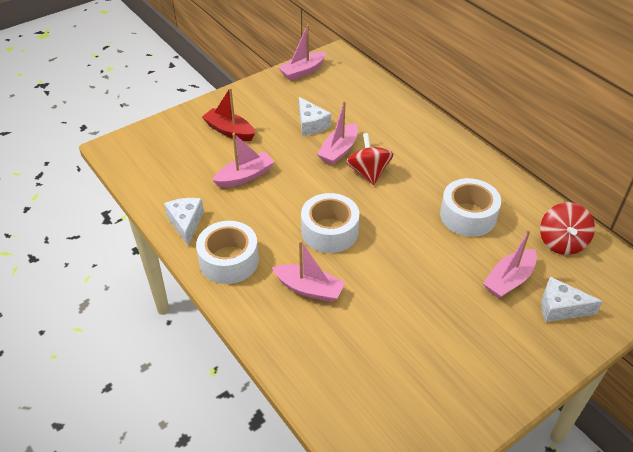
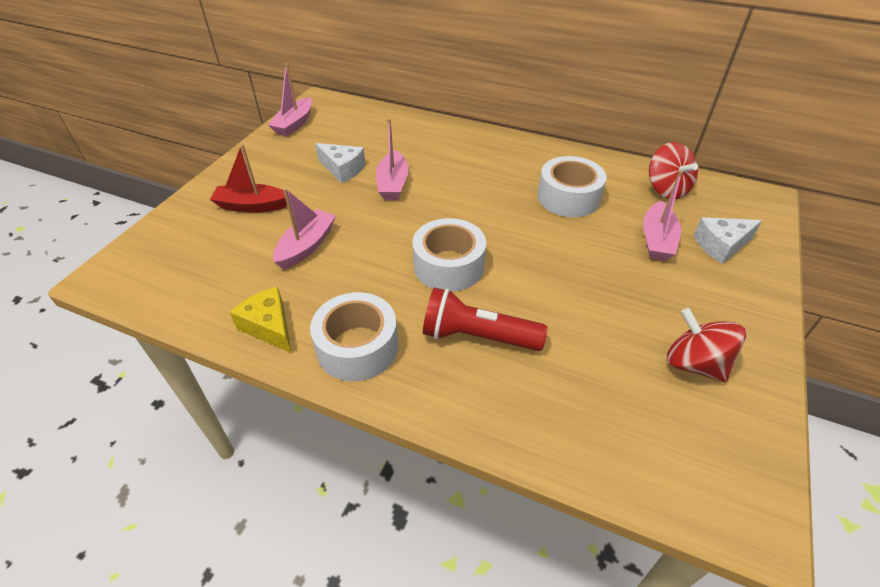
camera: 30 degrees left, 0 degrees up
(186, 223) = (269, 326): white cheese -> yellow cheese
(309, 289) = (477, 336): pink boat -> red flashlight
(368, 172) = (440, 193): red spinning top -> red spinning top (694, 364)

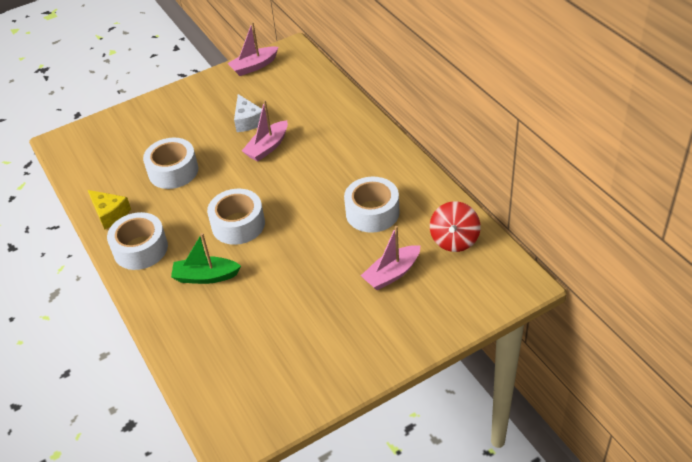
camera: 40 degrees right, 0 degrees up
(252, 206) = (169, 126): red boat -> none
(269, 326) = (110, 214): yellow cheese -> yellow cheese turned 135 degrees clockwise
(307, 246) = (173, 171): pink boat -> white tape
(477, 336) = (206, 276): red flashlight -> green boat
(694, 364) = (305, 359): red spinning top -> none
(721, 245) = (432, 300): white cheese -> none

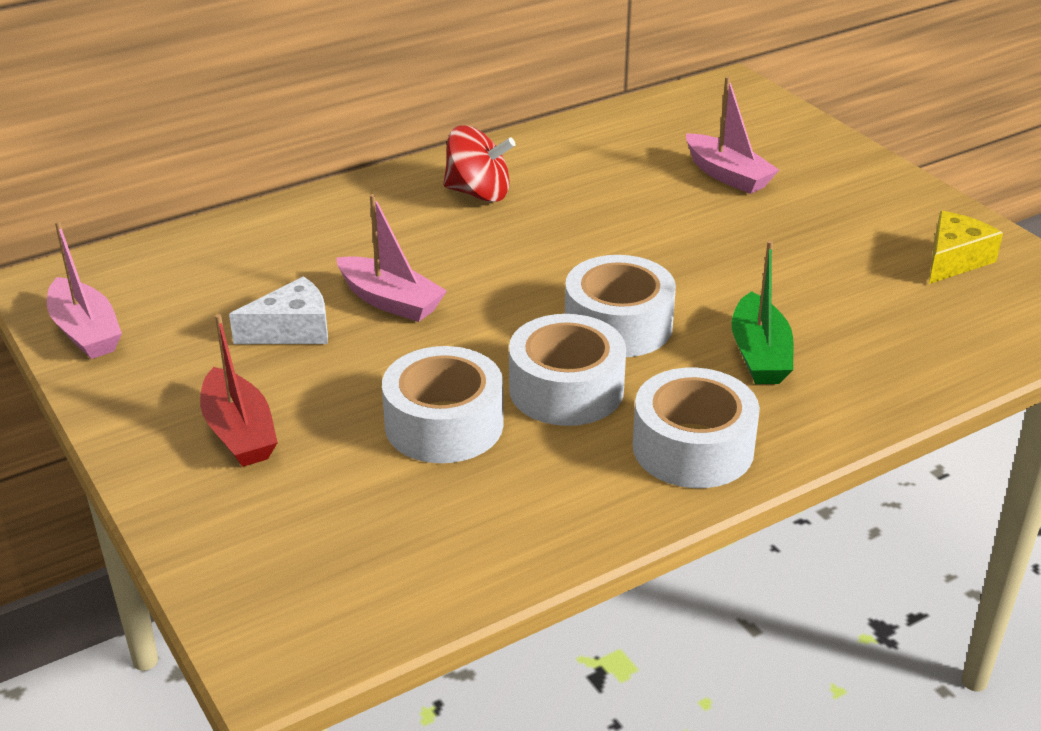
camera: 95 degrees left, 10 degrees down
(110, 214) = (582, 510): yellow cheese -> yellow cheese (954, 260)
(180, 116) = (239, 432): none -> red boat
(372, 212) = (590, 190): white tape -> white tape (566, 389)
(454, 240) = (652, 127): red spinning top -> red spinning top (478, 193)

